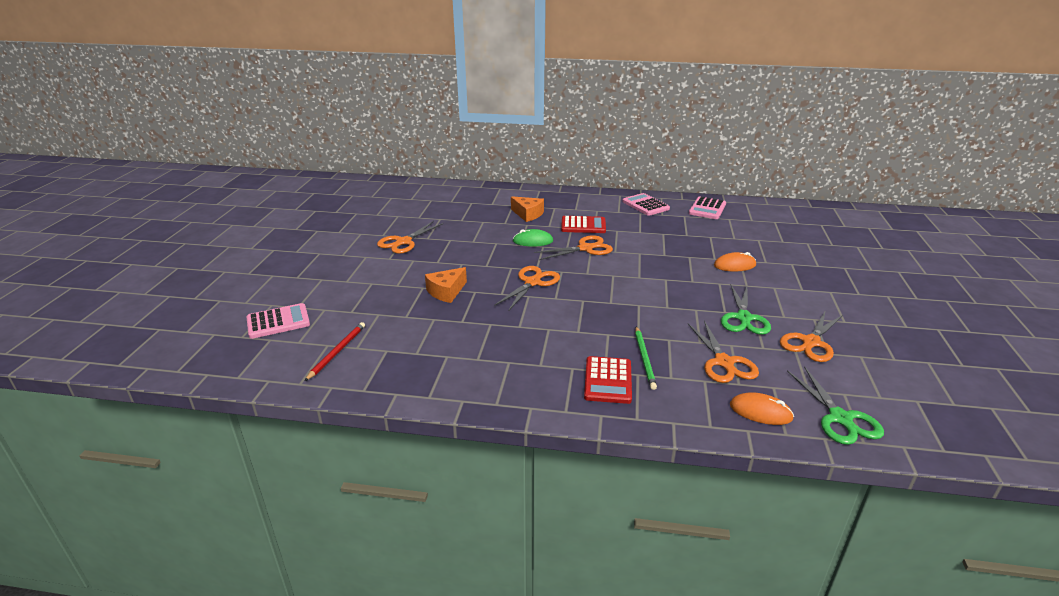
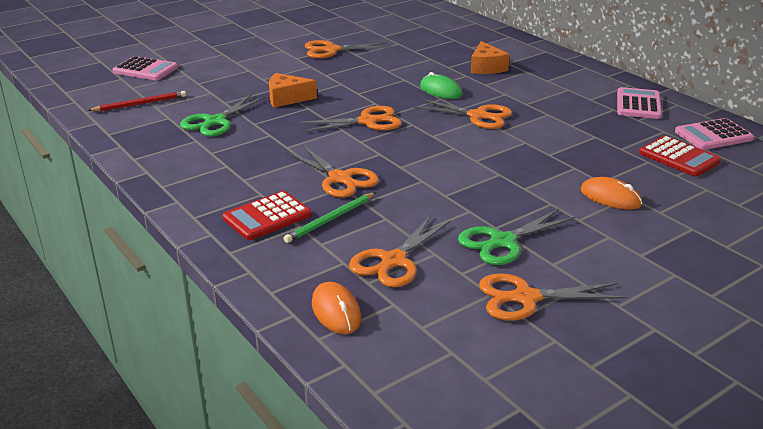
camera: 45 degrees right, 0 degrees up
(583, 225) = (521, 97): red calculator -> red calculator (679, 157)
(595, 329) = (340, 178): none -> orange scissors
(840, 418) = (397, 363): green scissors -> green scissors (215, 121)

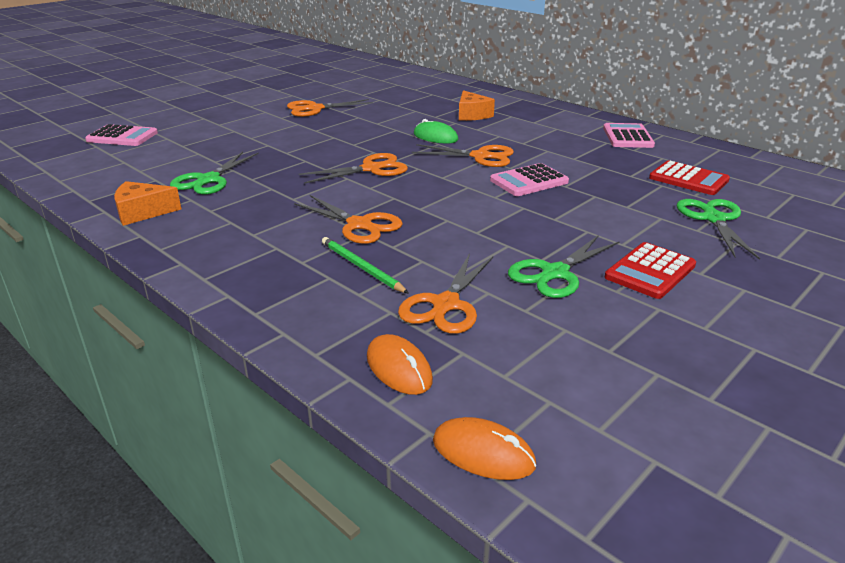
camera: 10 degrees left, 0 degrees up
(140, 104) = (121, 169): red pencil -> none
(267, 217) = (289, 270): red calculator -> red calculator (650, 271)
(287, 98) = (281, 153): orange cheese -> orange cheese (142, 212)
(330, 219) = (361, 267): green pencil -> green pencil turned 105 degrees clockwise
(526, 298) = (605, 330): orange scissors -> none
(610, 197) = (643, 220): orange mouse -> orange mouse (483, 453)
(682, 202) = (714, 219): none -> green scissors
(713, 135) = (709, 158): pink calculator -> pink calculator (529, 181)

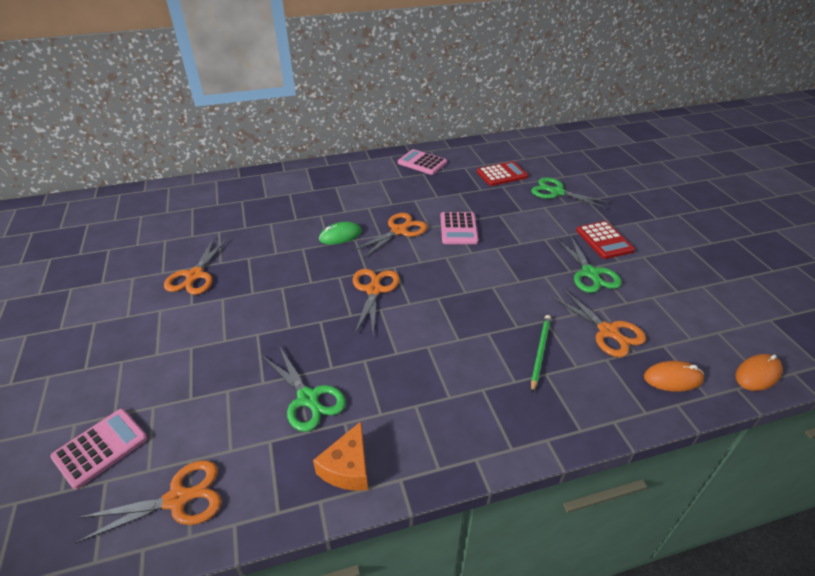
camera: 60 degrees left, 10 degrees up
(359, 225) = (472, 331): orange scissors -> orange scissors (177, 499)
(361, 267) = (540, 352): green pencil -> green pencil turned 120 degrees clockwise
(472, 115) = (313, 202): orange cheese -> none

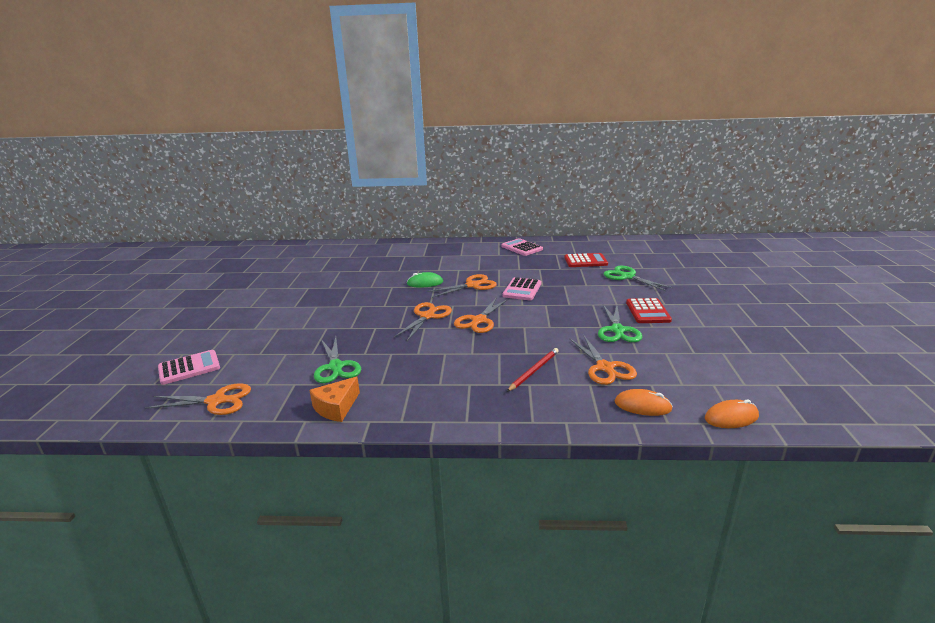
camera: 20 degrees right, 15 degrees down
(195, 275) = (307, 292): orange scissors -> orange scissors (479, 320)
(540, 352) = (534, 371): green pencil -> red pencil

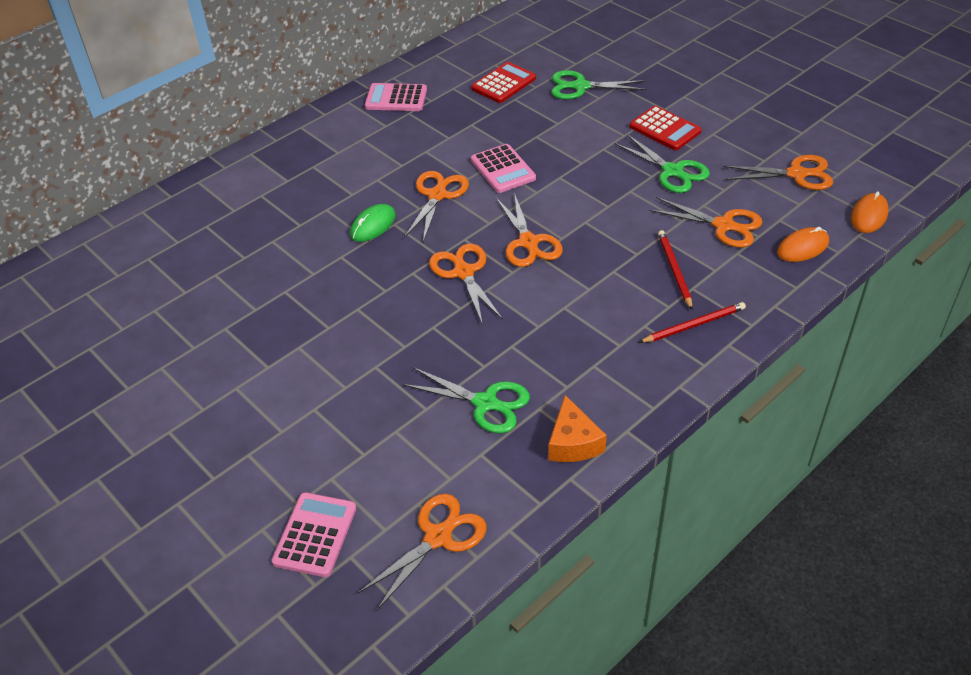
camera: 45 degrees left, 20 degrees up
(497, 400) = (694, 325): none -> red pencil
(707, 369) = (796, 174): none -> orange scissors

